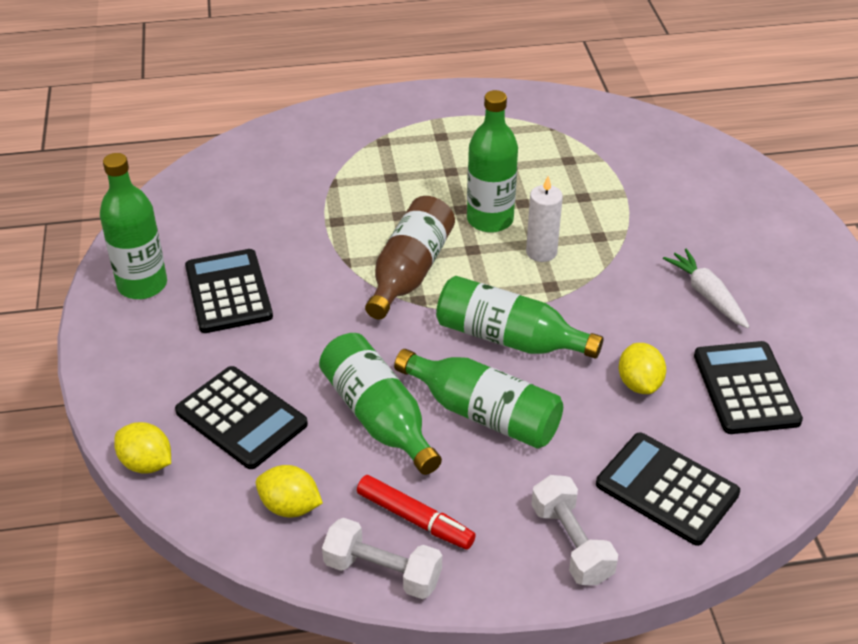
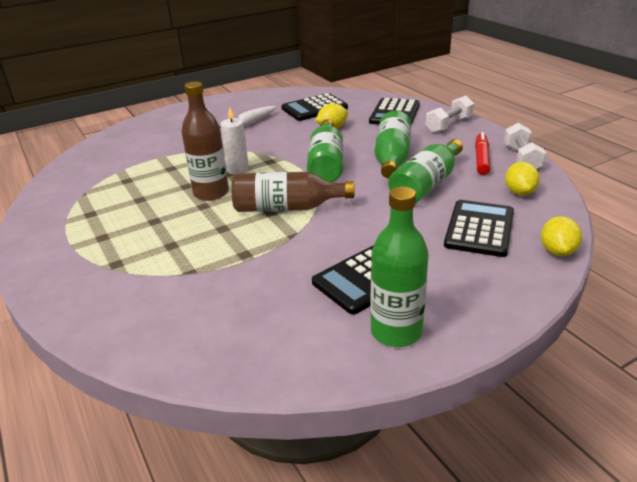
camera: 110 degrees left, 10 degrees down
(490, 220) = (211, 193): green bottle -> brown bottle

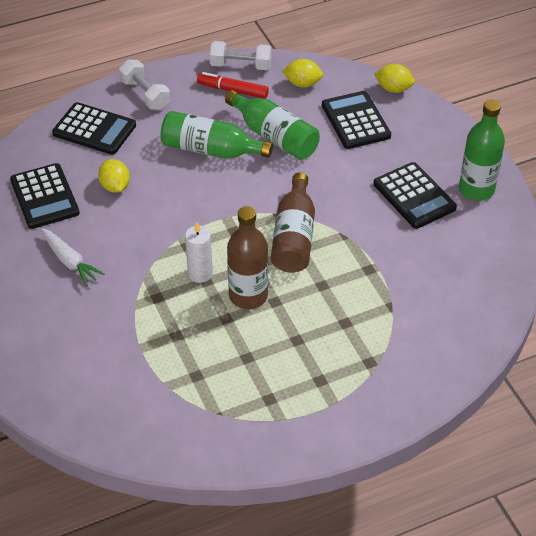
camera: 85 degrees left, 15 degrees up
(326, 164) = (207, 200): green bottle -> none
(479, 229) = (355, 121): black calculator -> black calculator turned 45 degrees clockwise

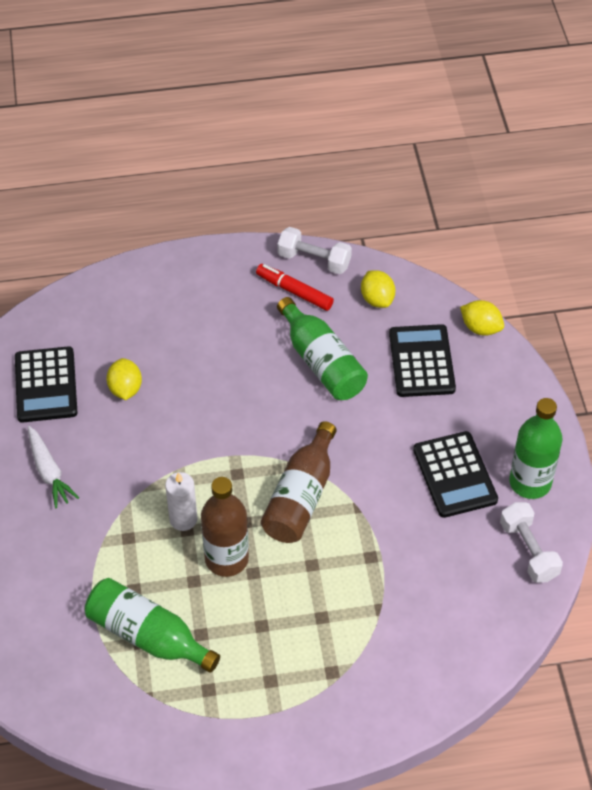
camera: 15 degrees right, 5 degrees up
(94, 129) = (125, 310): black calculator -> none
(145, 94) = (194, 277): white dumbbell -> white dumbbell (528, 551)
(211, 150) = (244, 365): green bottle -> green bottle (148, 635)
(302, 84) = (377, 299): yellow lemon -> yellow lemon turned 45 degrees clockwise

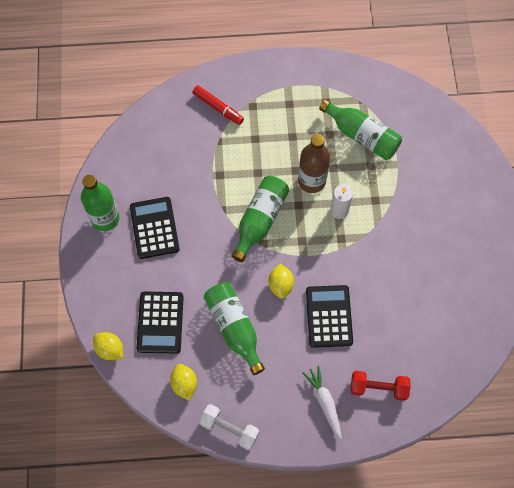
camera: 175 degrees left, 15 degrees up
(46, 385) = (439, 325): black calculator -> black calculator (329, 316)
(49, 472) = (431, 253): white carrot -> white carrot (324, 402)
(125, 389) = (380, 316): yellow lemon -> yellow lemon (280, 285)
(130, 312) = (378, 388): none -> red dumbbell
(294, 291) = (248, 397): red marker -> red marker (218, 108)
(301, 497) = (260, 220): brown bottle -> green bottle
(528, 551) = (118, 171): white dumbbell -> none

